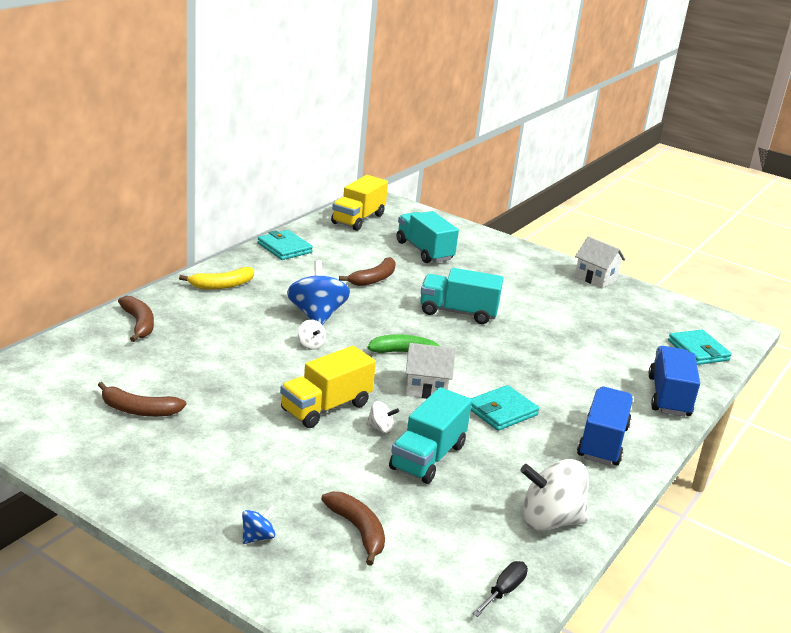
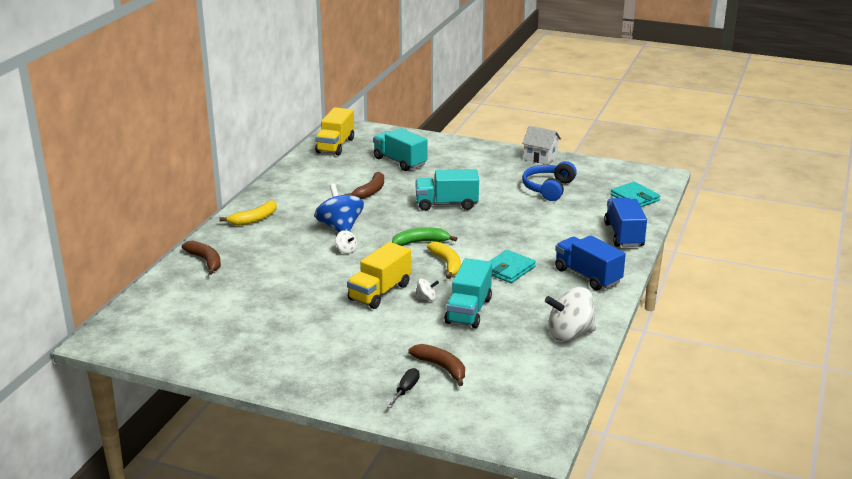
camera: 10 degrees left, 0 degrees up
(139, 410) = (242, 322): brown banana -> none
(258, 537) = (374, 386): blue spinning top -> none
(284, 248) = (288, 180): turquoise wallet -> none
(426, 388) = (447, 264): white house -> yellow banana
(504, 591) = (556, 383): black screwdriver -> black screwdriver (406, 390)
(591, 317) = (548, 188): none -> blue headphones
(602, 442) = (587, 276): blue truck -> blue truck turned 45 degrees counterclockwise

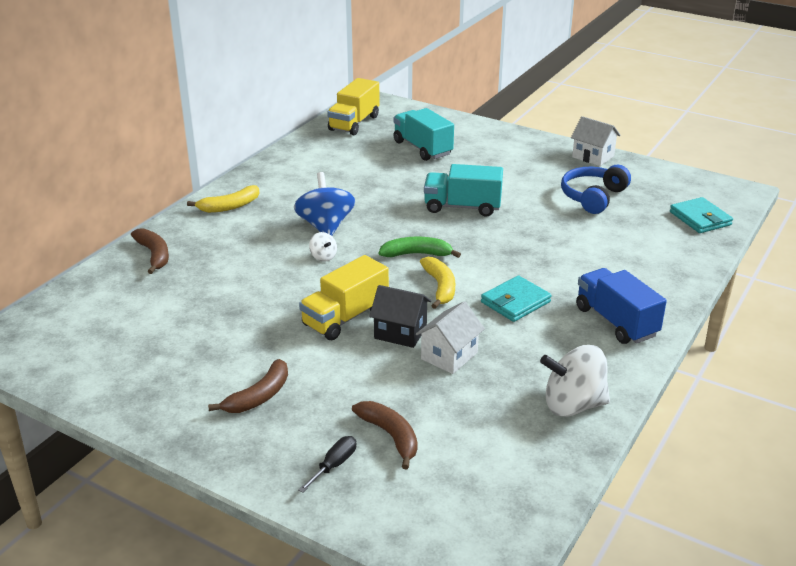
camera: 10 degrees right, 5 degrees up
(370, 191) = (376, 183): brown banana -> brown banana (259, 396)
(426, 298) = (400, 332): white spinning top -> black house
(468, 311) = (449, 356): turquoise truck -> white house
(624, 235) = (676, 268): blue truck -> none

